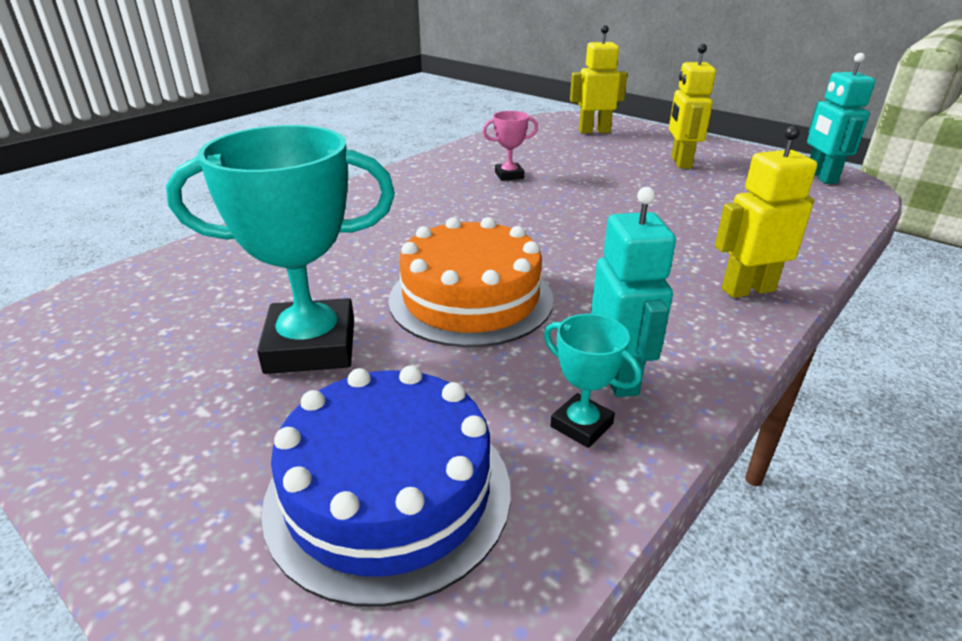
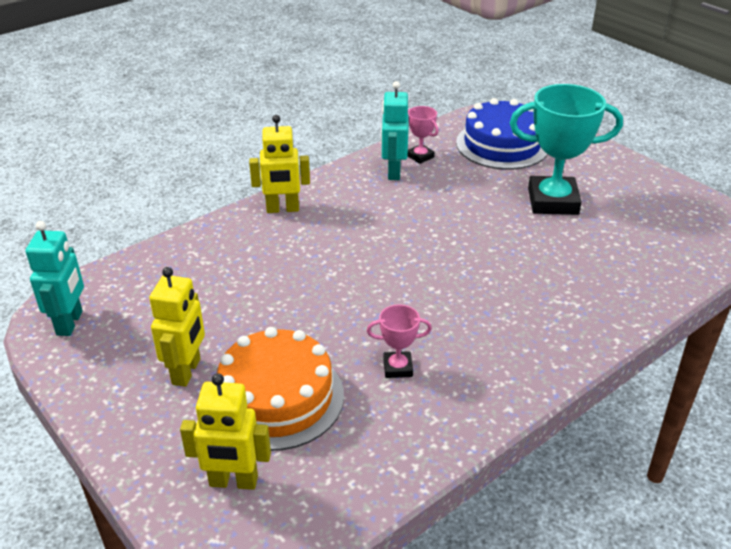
camera: 170 degrees left, 5 degrees up
(471, 298) = (460, 221): orange cake -> orange cake (277, 397)
(581, 425) = (420, 156): turquoise trophy -> pink trophy

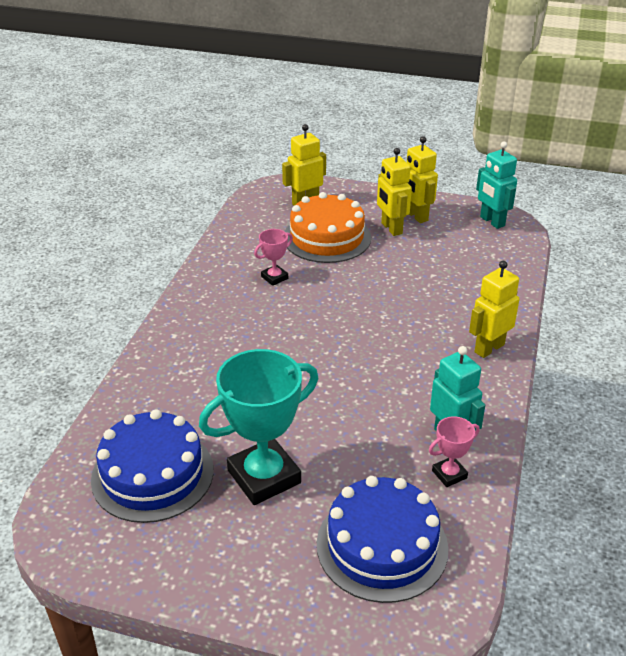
camera: 145 degrees right, 0 degrees up
(133, 375) = (416, 216): none -> yellow robot
(420, 156) = (449, 474): pink trophy -> pink trophy turned 45 degrees counterclockwise
(641, 234) = (152, 474): none -> blue cake

